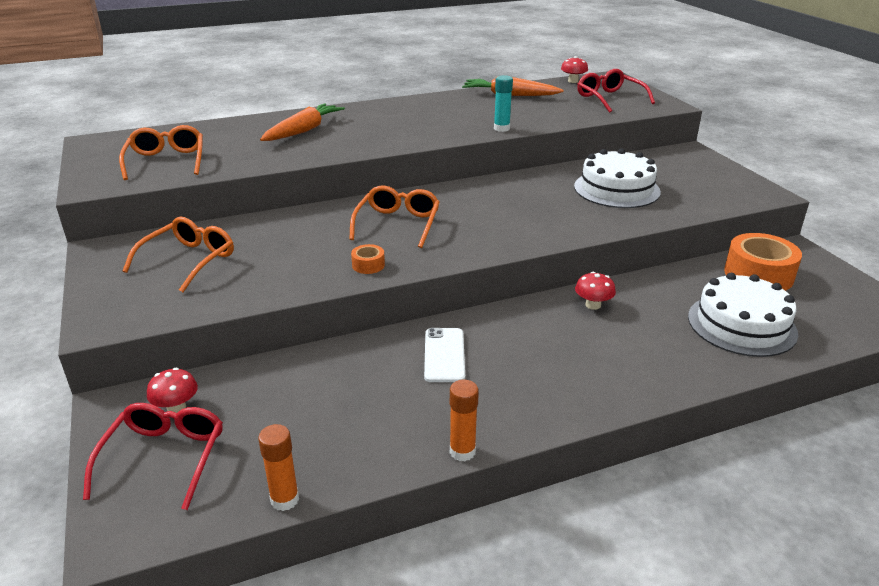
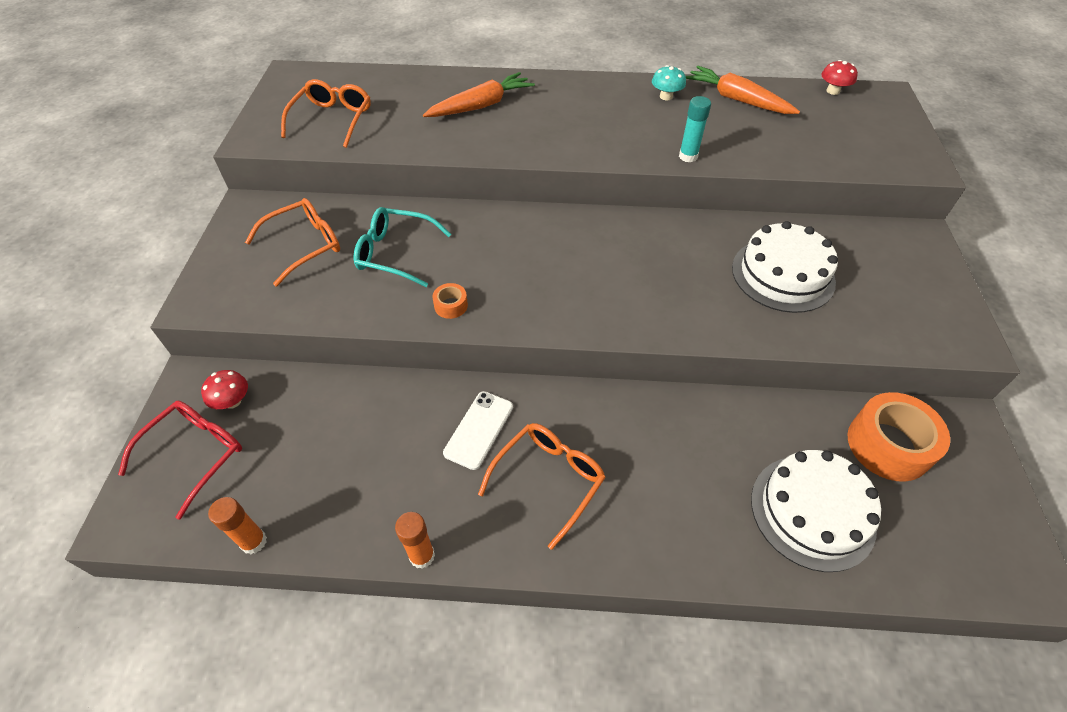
camera: 25 degrees right, 20 degrees up
(285, 246) = (394, 253): none -> turquoise glasses
(398, 223) = (514, 255): orange glasses -> orange glasses (549, 479)
(454, 102) = (666, 96): none -> turquoise mushroom
(593, 305) = (666, 419): red mushroom -> none
(609, 98) = (856, 134): red glasses -> none

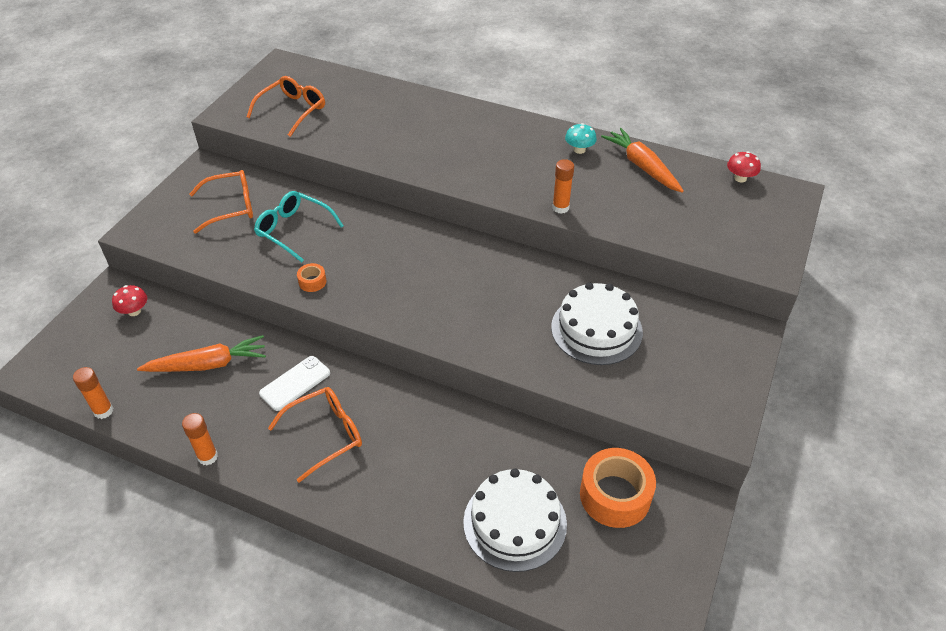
camera: 20 degrees right, 5 degrees down
(196, 453) = (94, 340): red glasses -> none
(481, 106) = (415, 124): orange carrot -> orange carrot (208, 364)
(688, 156) = (560, 208): turquoise glue stick -> orange glue stick

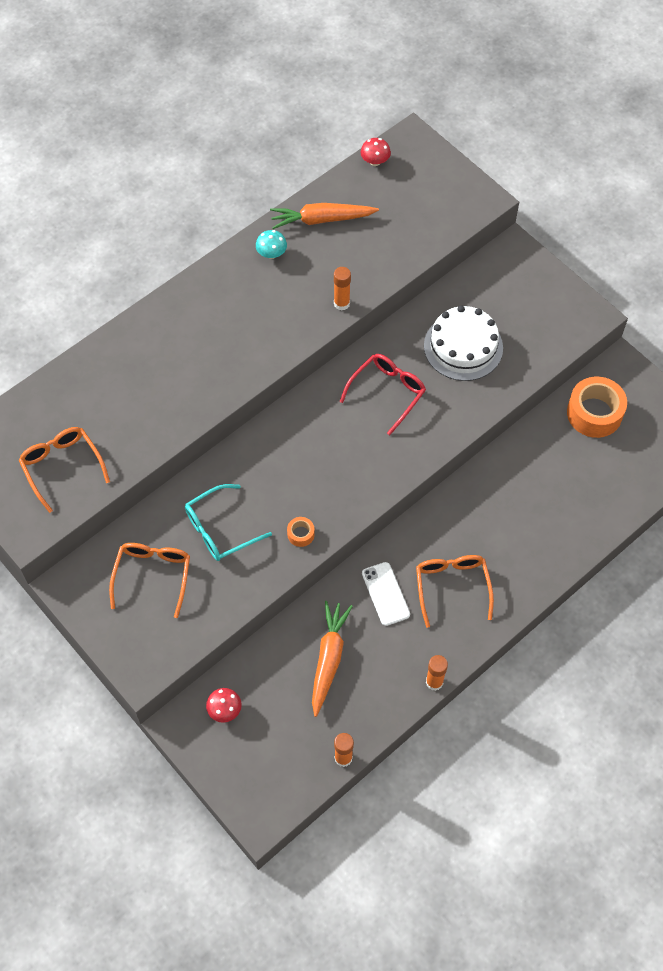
camera: 65 degrees left, 15 degrees up
(503, 290) = (388, 392): none -> red glasses
(515, 522) = (589, 486): white cake -> none

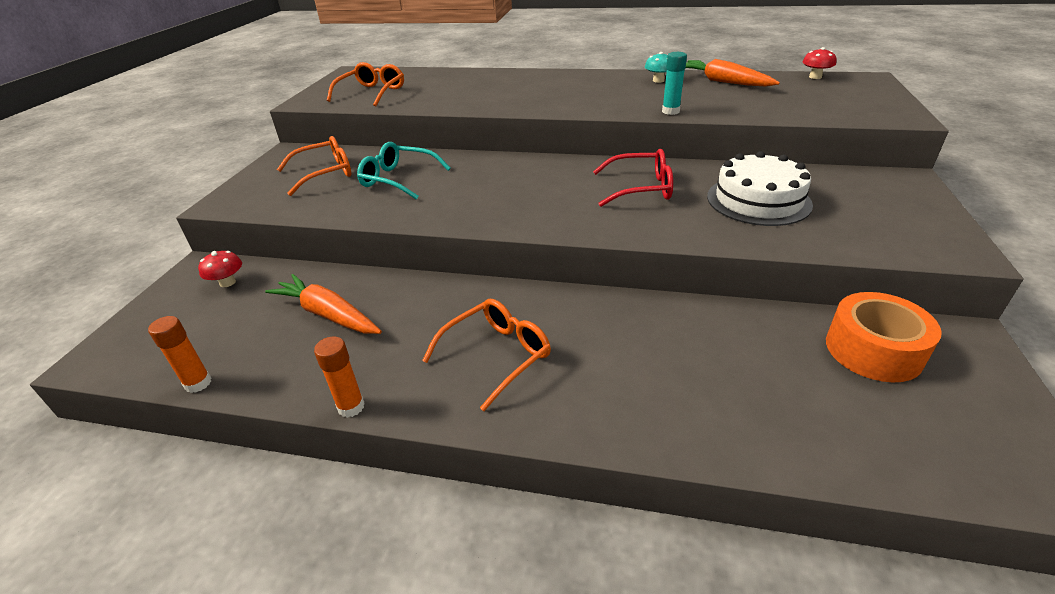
camera: 55 degrees right, 25 degrees down
(301, 534) = (434, 211): orange tape -> none
(328, 659) = (328, 314): orange carrot -> orange carrot turned 120 degrees counterclockwise
(341, 303) = (670, 111): orange glue stick -> turquoise glue stick
(385, 594) = (440, 313): white phone -> none

